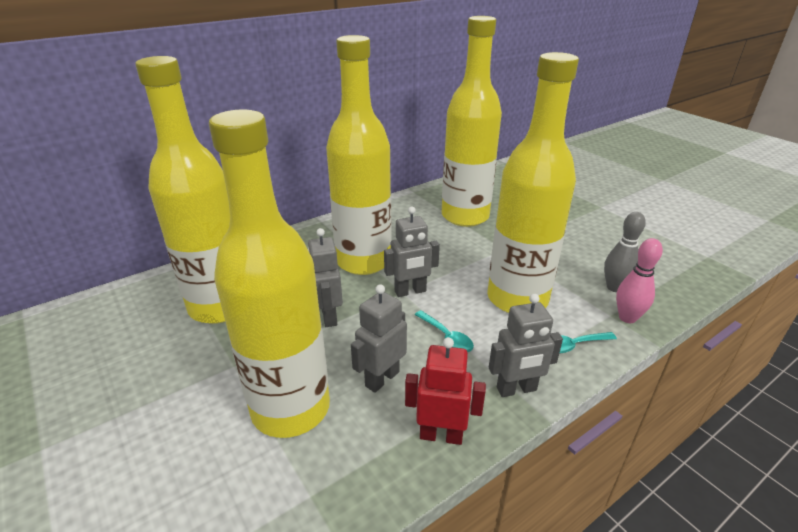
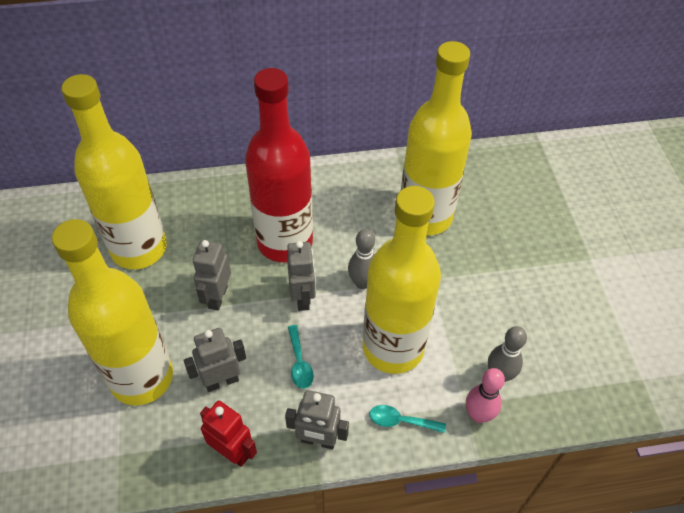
camera: 25 degrees right, 20 degrees up
(363, 261) = (285, 242): yellow bottle -> red bottle
(410, 291) = (303, 298): grey robot -> grey robot turned 105 degrees counterclockwise
(452, 266) = (362, 282): none -> grey bowling pin

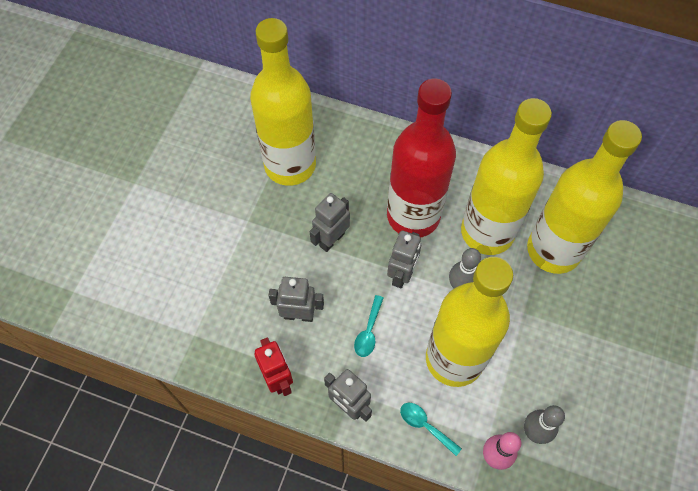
camera: 30 degrees right, 10 degrees up
(142, 378) = (239, 280): yellow bottle -> yellow bottle (487, 232)

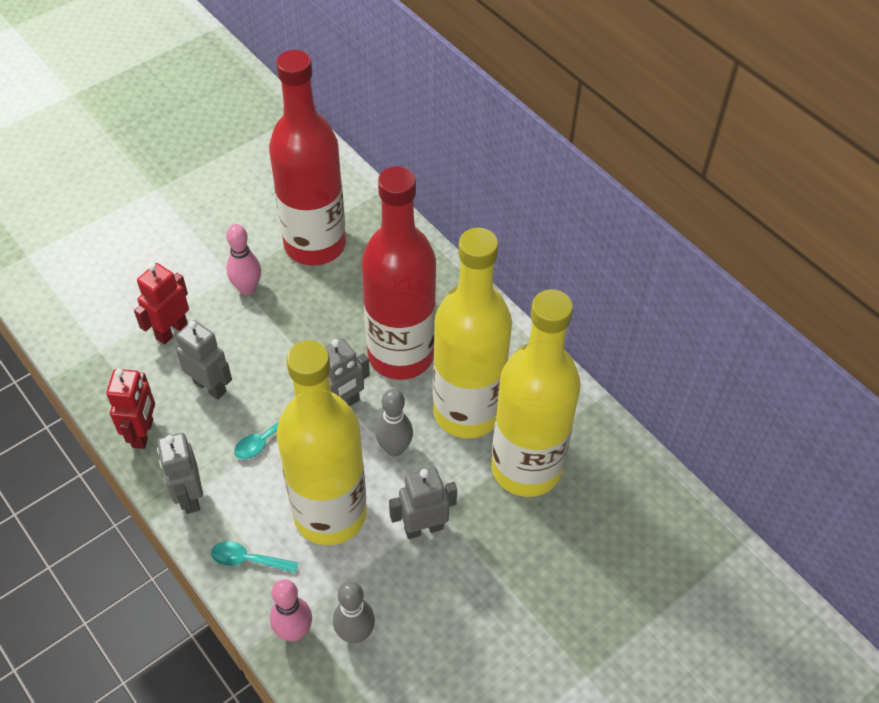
camera: 30 degrees right, 10 degrees down
(236, 288) = (171, 331): none -> red robot
(267, 225) = (247, 288): none -> pink bowling pin
(290, 165) = (315, 245): yellow bottle -> red bottle
(331, 239) = (299, 334): grey robot -> grey robot (423, 528)
(425, 426) = (248, 560): turquoise spoon -> turquoise spoon turned 60 degrees counterclockwise

